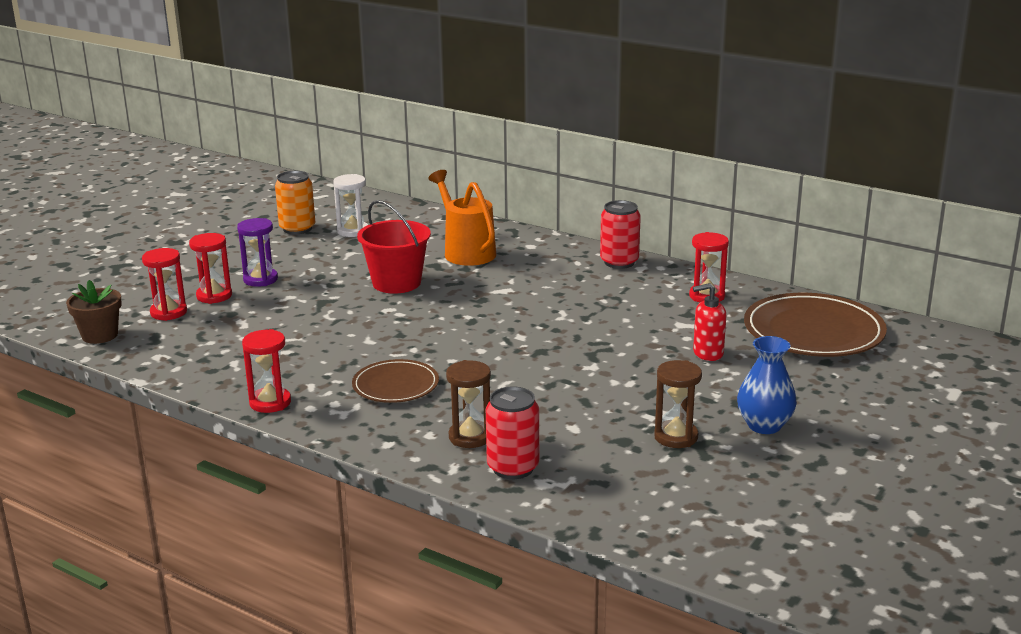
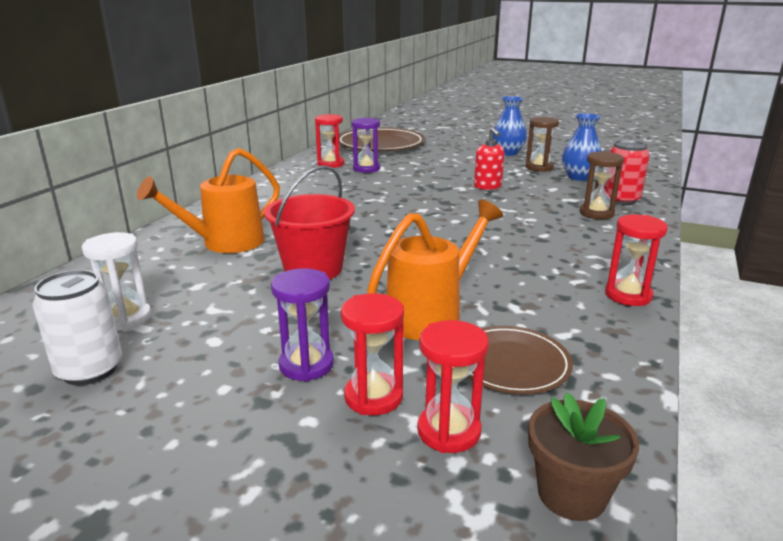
camera: 100 degrees left, 0 degrees up
(294, 320) = (431, 314): none -> orange watering can
(297, 229) = (90, 370): orange can -> white can
(395, 385) = (543, 244): brown plate -> brown plate (511, 363)
(619, 262) = (263, 187): red can -> none
(621, 460) = (579, 177): none -> blue vase
(683, 316) = (366, 169): none -> purple hourglass
(707, 353) = (423, 163): red soap dispenser -> red soap dispenser (487, 186)

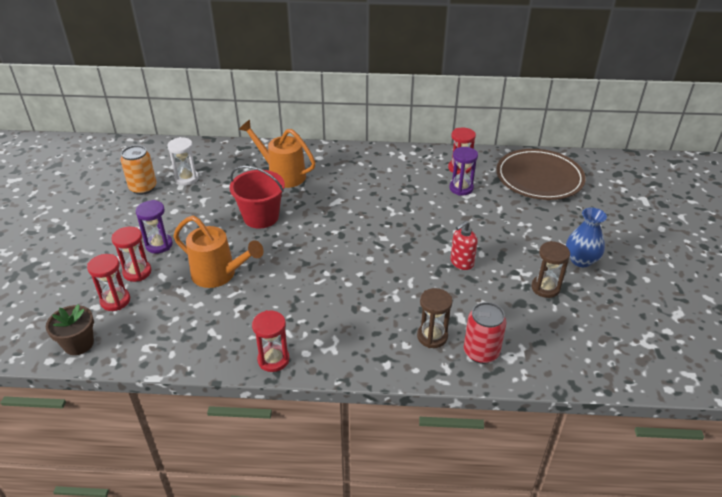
camera: 70 degrees right, 15 degrees up
(90, 370) = (143, 188): white can -> orange can
(511, 363) = (175, 313): brown plate -> none
(579, 177) = (534, 319): blue vase -> none

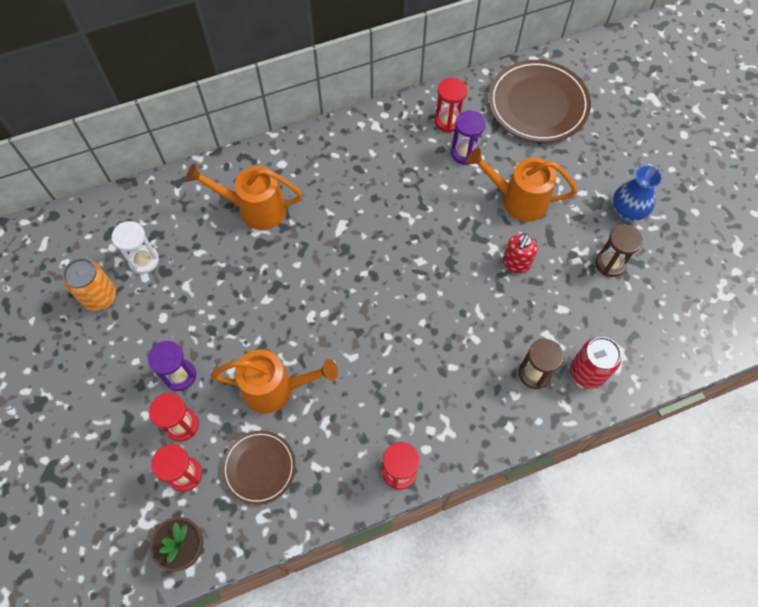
camera: 25 degrees left, 25 degrees up
(170, 316) = (259, 468): none -> brown plate
(261, 217) = (270, 285): red bucket -> none
(487, 226) = (517, 199): none -> orange watering can

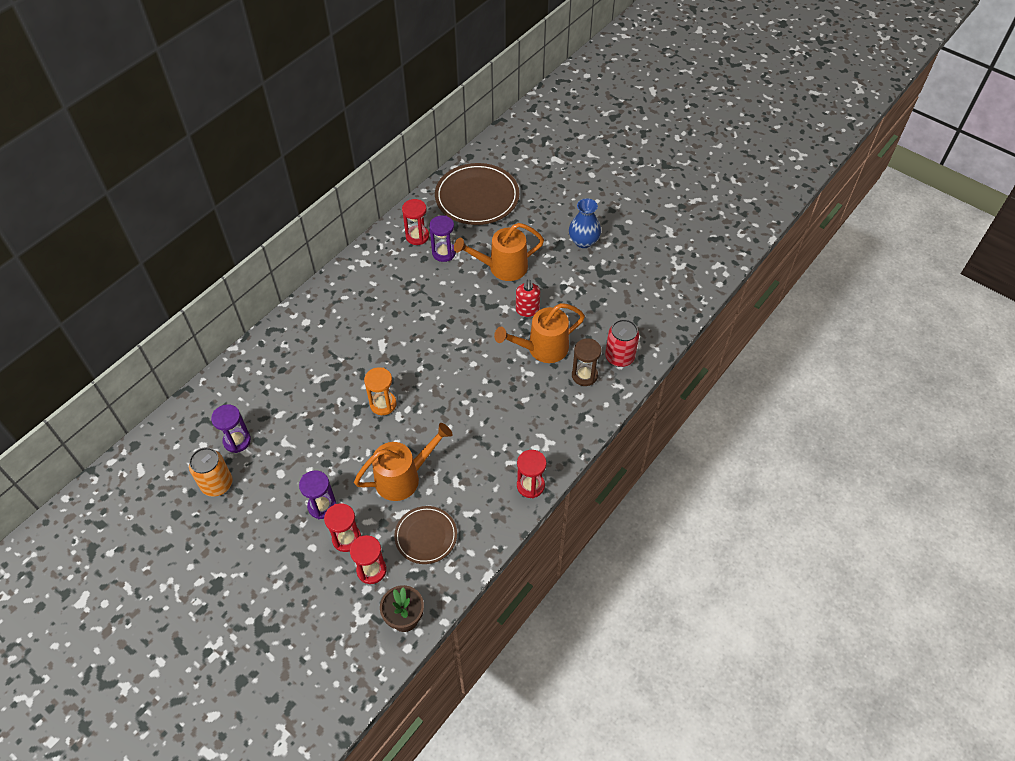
camera: 30 degrees left, 10 degrees down
(144, 260) = (237, 441): white hourglass -> purple hourglass
(254, 209) = (305, 363): orange watering can -> orange watering can (541, 349)
(303, 294) = (383, 404): none -> orange hourglass
(610, 263) = (592, 280): brown hourglass -> none

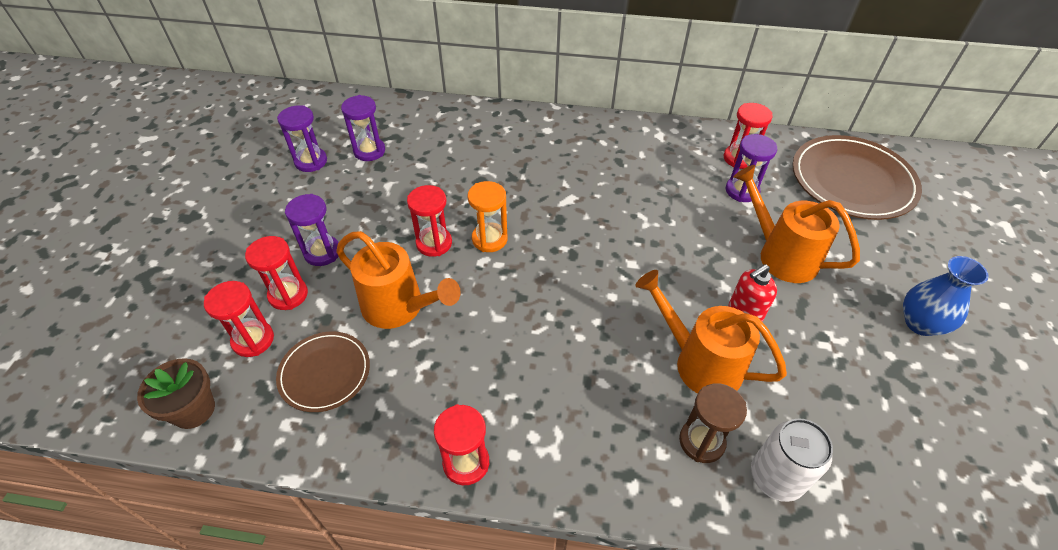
camera: 60 degrees right, 5 degrees down
(217, 484) = (311, 161): orange can -> purple hourglass
(363, 437) = (434, 243): none -> red hourglass
(619, 357) = (776, 477): red can -> white can

